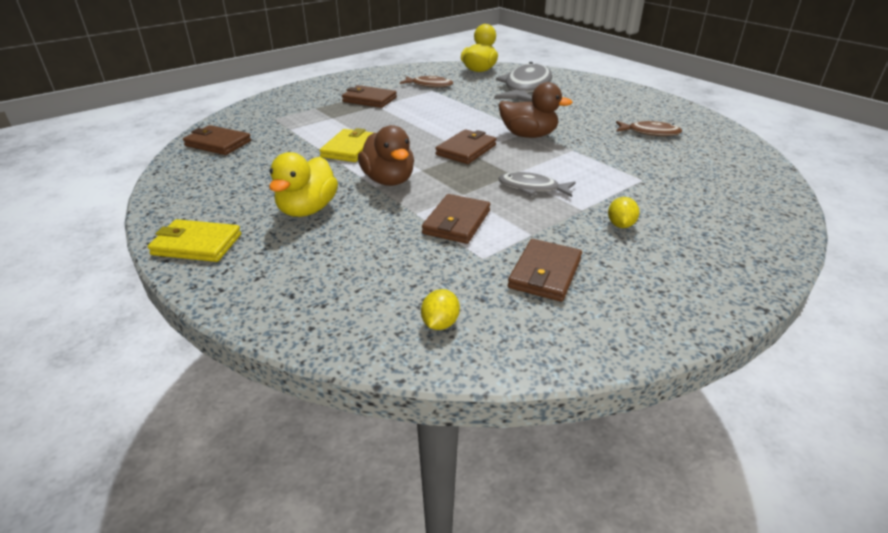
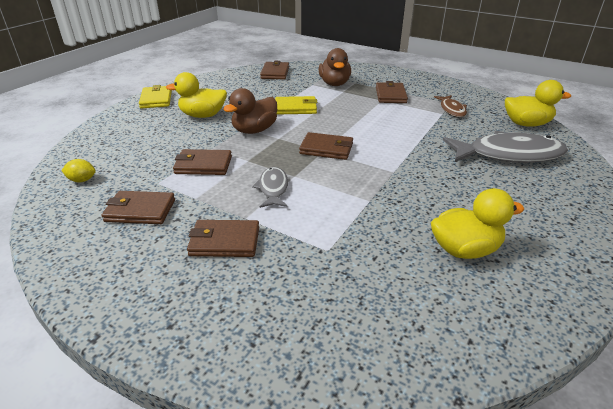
camera: 70 degrees right, 0 degrees up
(528, 135) = (383, 172): brown duck -> brown duck (334, 84)
(620, 225) = (224, 241): yellow lemon -> brown wallet
(650, 132) = (464, 249): brown fish -> yellow duck

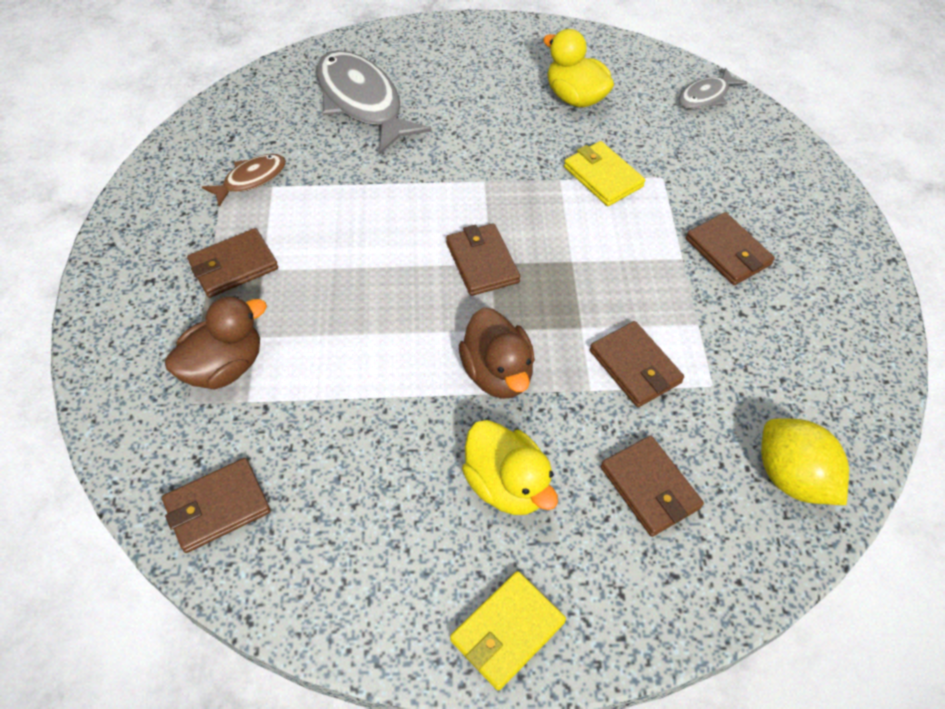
camera: 125 degrees left, 20 degrees up
(82, 180) = (792, 477): yellow lemon -> yellow lemon, size x1.93
(140, 210) = (766, 357): brown wallet -> brown wallet (650, 488)
(254, 130) = (497, 373): brown duck -> brown duck turned 60 degrees clockwise
(273, 188) = (614, 266): grey fish -> grey fish (706, 96)
(295, 108) = (377, 367): yellow wallet -> yellow wallet (603, 176)
(526, 124) = (254, 102): yellow duck -> none

